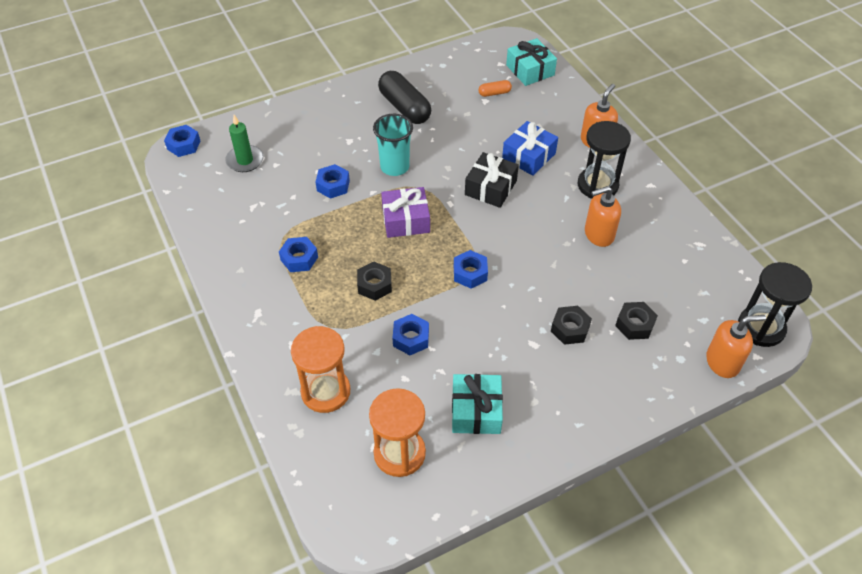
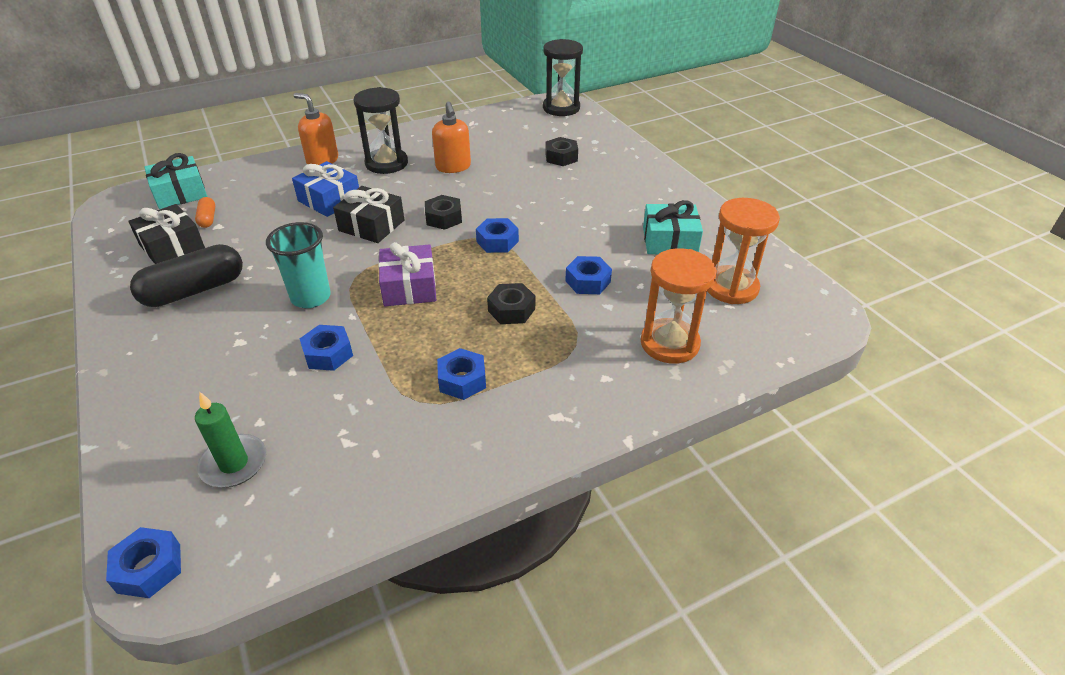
camera: 90 degrees left, 10 degrees down
(457, 84) = (172, 246): none -> black gift
(570, 329) = (568, 188): black nut -> black nut (444, 218)
(722, 362) = (596, 125): orange soap dispenser -> none

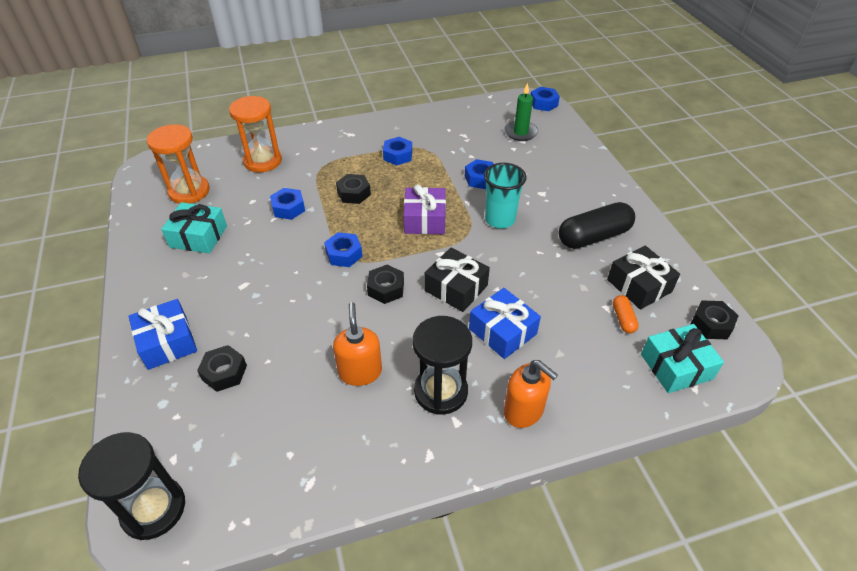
camera: 170 degrees left, 5 degrees up
(120, 223) = (711, 324): none -> black nut
(621, 167) = (167, 342): none -> blue gift

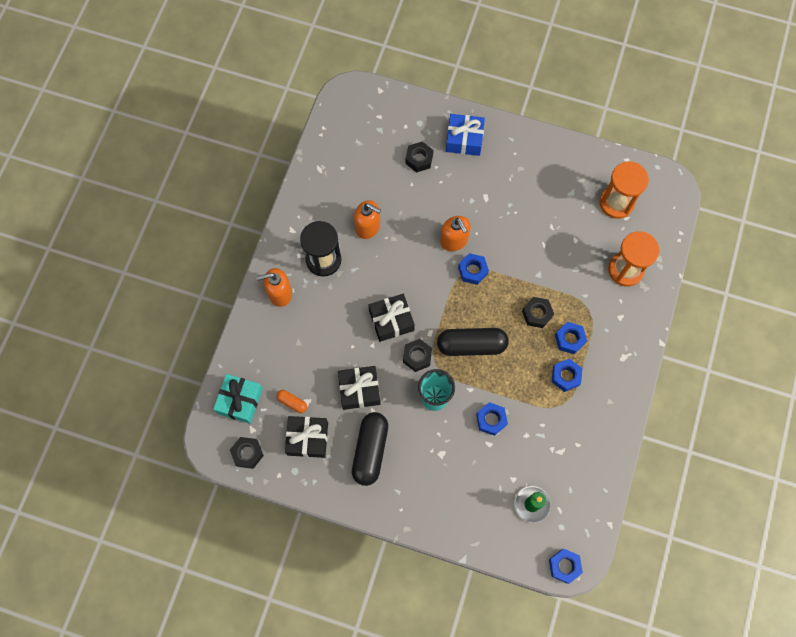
camera: 125 degrees right, 25 degrees up
(153, 509) = (356, 100): black hourglass -> none
(198, 236) = (555, 190): turquoise gift -> none
(288, 208) = (549, 260): blue nut -> blue nut (569, 339)
(319, 285) = (454, 240): none -> orange soap dispenser
(386, 288) = (422, 278): black nut -> black nut (417, 356)
(425, 219) = (471, 345): purple gift -> black capsule
(502, 331) = (337, 323): blue gift -> none
(551, 274) = (359, 390): none -> black gift

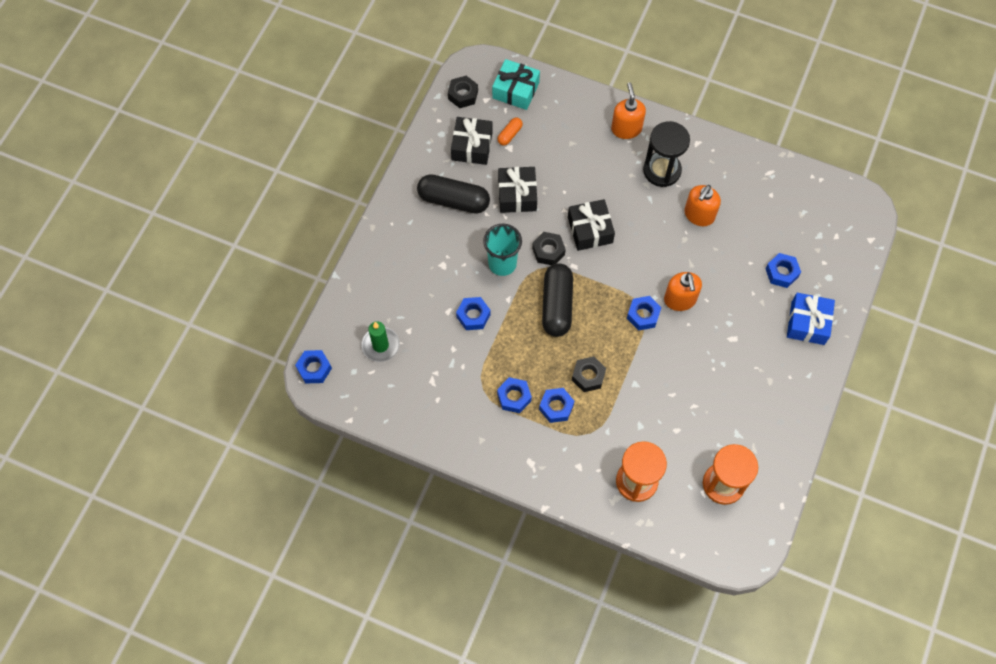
camera: 95 degrees right, 5 degrees down
(419, 159) = (781, 273): black nut -> blue nut
(454, 240) = (680, 300): orange soap dispenser -> orange soap dispenser turned 75 degrees counterclockwise

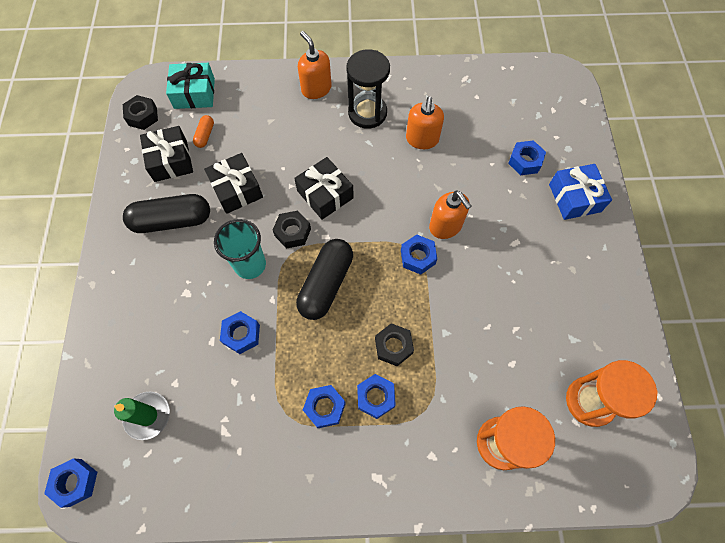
camera: 25 degrees left, 0 degrees up
(557, 305) = (326, 284): black capsule -> black capsule turned 45 degrees clockwise

